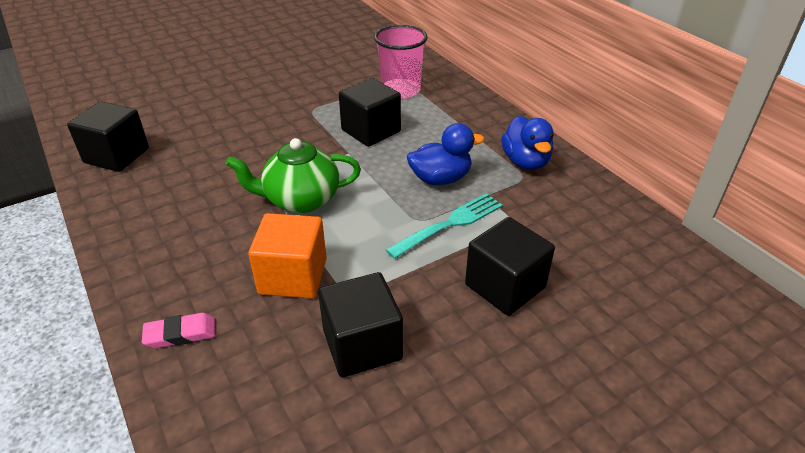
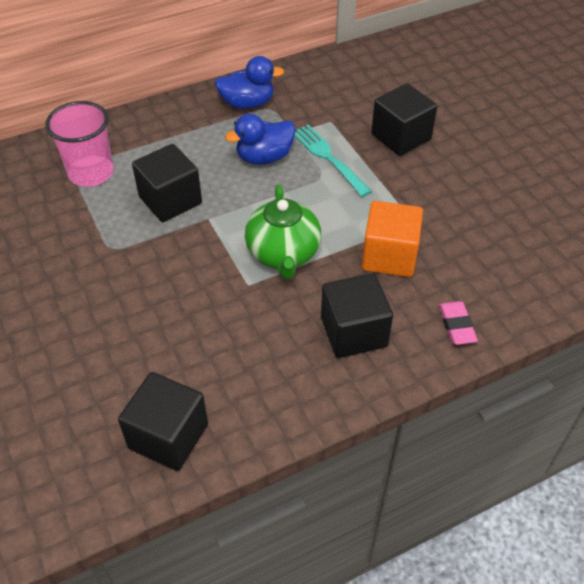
camera: 85 degrees left, 10 degrees up
(362, 345) = (460, 215): black cube -> black cube (353, 332)
(440, 179) = (264, 157): blue duck -> blue duck turned 105 degrees counterclockwise

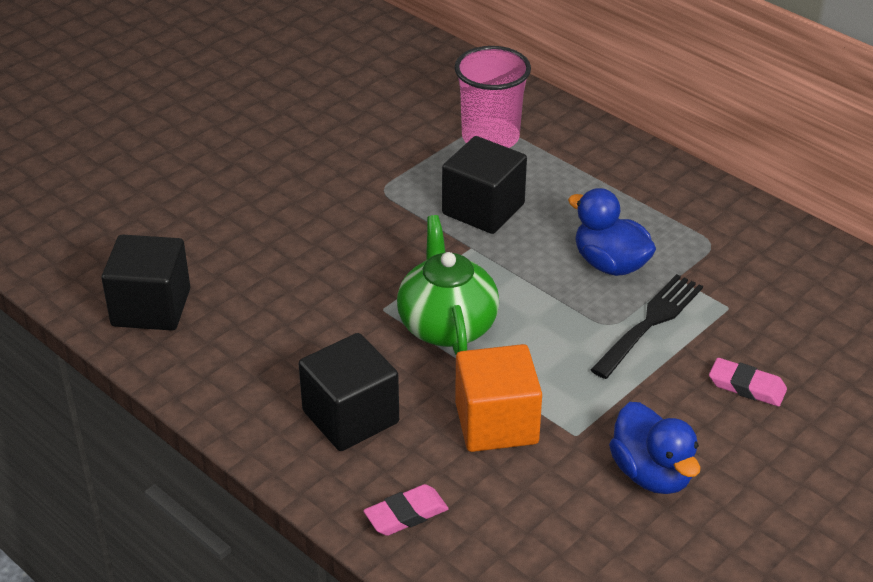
camera: 70 degrees right, 10 degrees down
(247, 103) = (706, 221): blue duck -> blue duck (652, 474)
(283, 254) = (447, 325): green teapot -> green teapot turned 105 degrees clockwise
(329, 158) = (649, 324): turquoise fork -> black fork
(401, 137) = (747, 386): black cube -> pink eraser

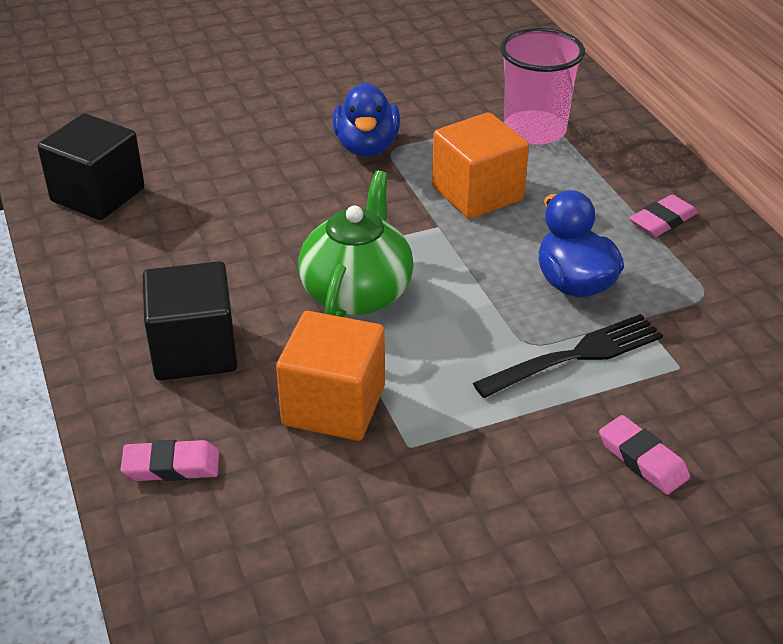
camera: 25 degrees right, 0 degrees up
(483, 209) = (477, 194): black cube -> orange cube
(643, 190) = (662, 221): none -> pink eraser
(652, 474) = (463, 518): blue duck -> blue duck (366, 147)

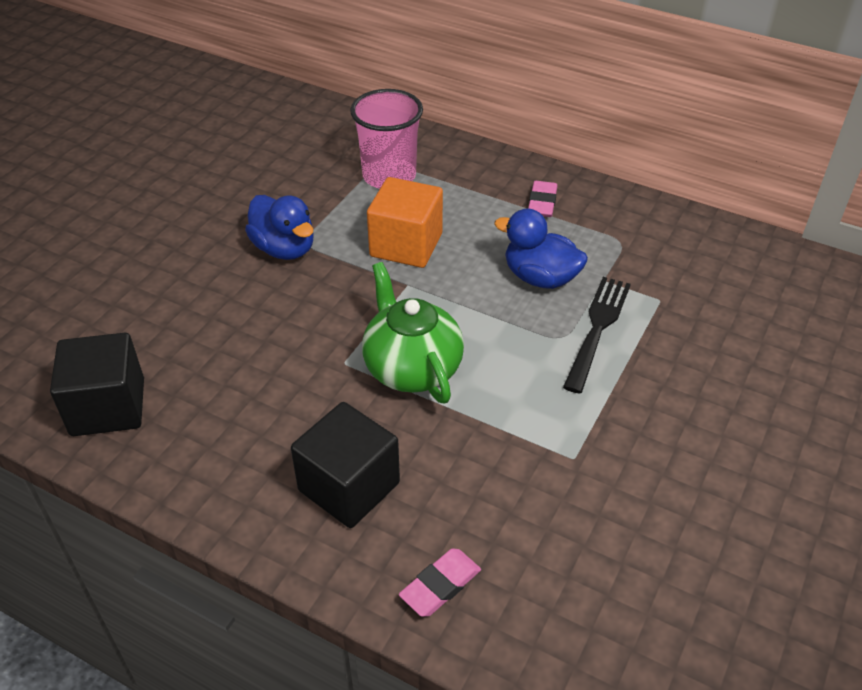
camera: 40 degrees left, 5 degrees up
(334, 405) = (494, 462): orange cube -> none
(642, 459) = (708, 374): pink eraser -> none

